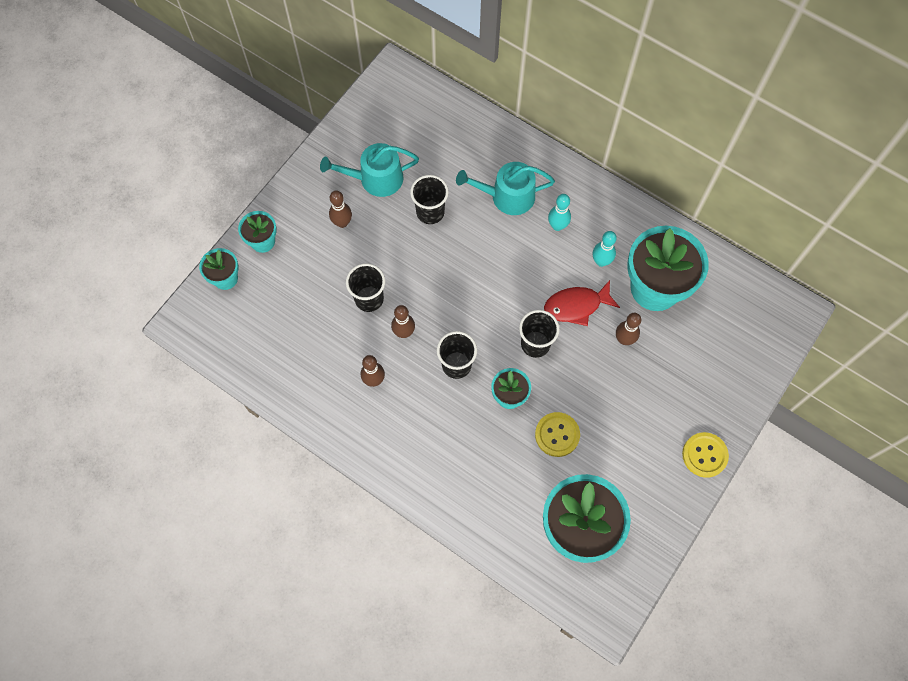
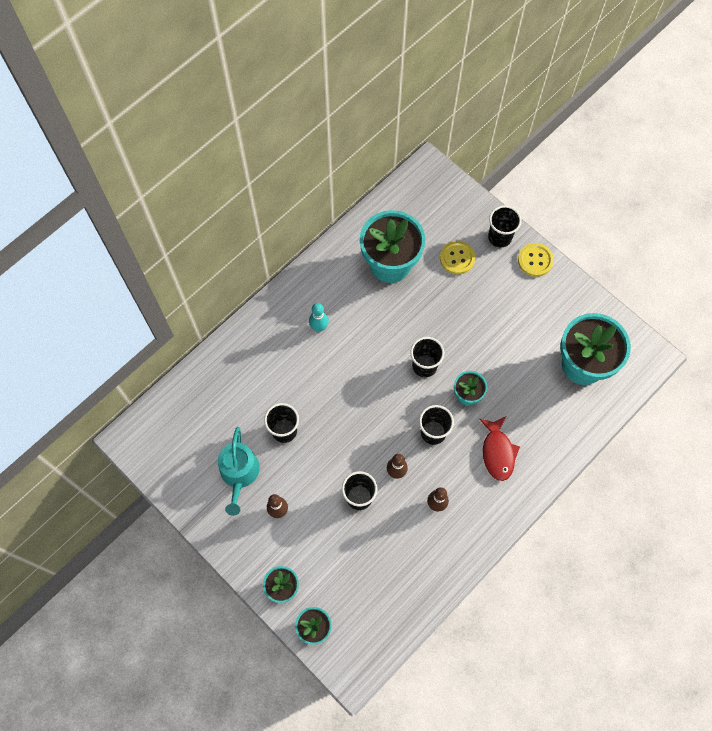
camera: 80 degrees left, 0 degrees up
(507, 196) = (282, 362): turquoise watering can -> none
(557, 435) = (505, 364): yellow button -> yellow button (457, 258)
(576, 306) = (396, 327): red fish -> red fish (497, 452)
(601, 261) = (359, 299): turquoise bowling pin -> none
(624, 339) = (431, 297): brown bowling pin -> none
(725, 408) = (499, 237): none -> black cup

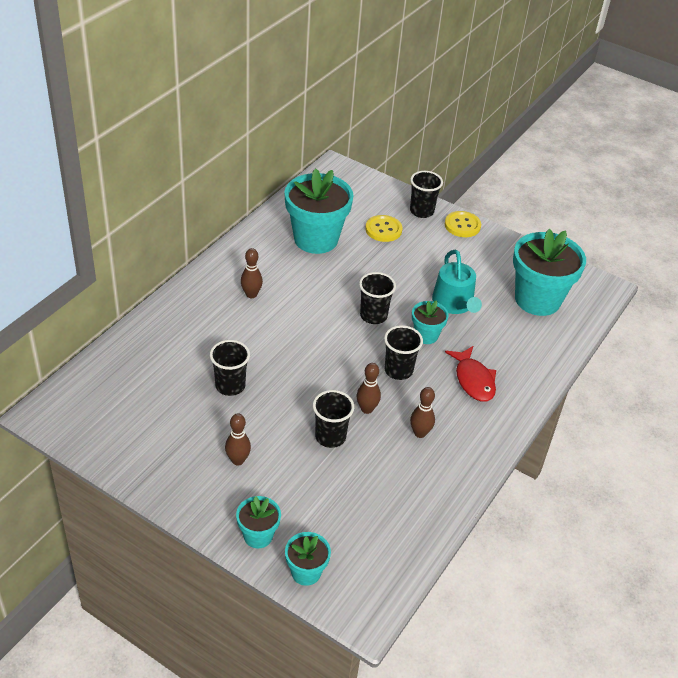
camera: 15 degrees left, 25 degrees down
(239, 474) = (184, 431): turquoise watering can -> turquoise watering can (454, 304)
(319, 327) = (251, 294): turquoise bowling pin -> brown bowling pin

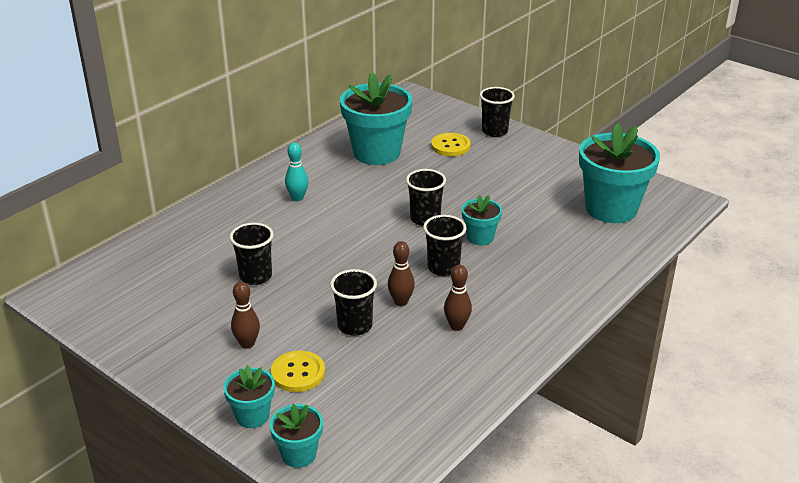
camera: 10 degrees right, 10 degrees down
(251, 294) = (297, 198): brown bowling pin -> turquoise bowling pin
(454, 304) = (516, 210): turquoise watering can -> none
(462, 225) = (537, 143): yellow button -> yellow button (298, 373)
(473, 380) = (526, 279): red fish -> none

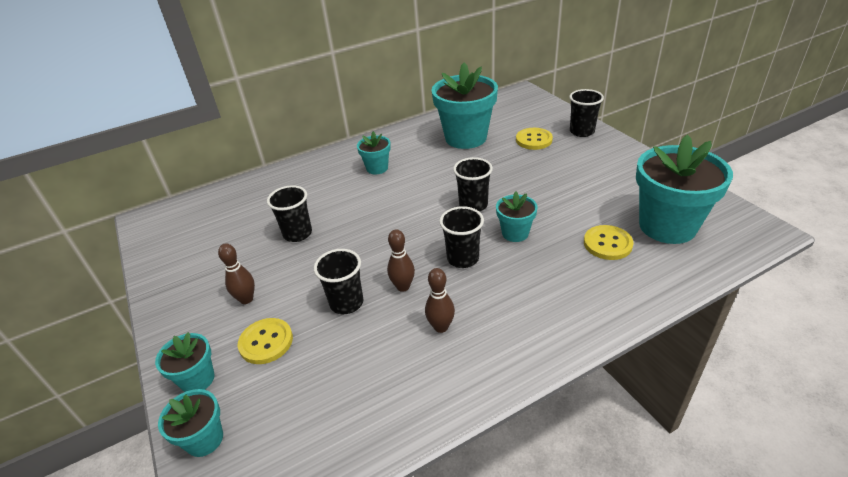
camera: 25 degrees right, 5 degrees up
(297, 198) = (377, 168): turquoise bowling pin -> turquoise flower pot
(567, 232) = (607, 244): none -> yellow button

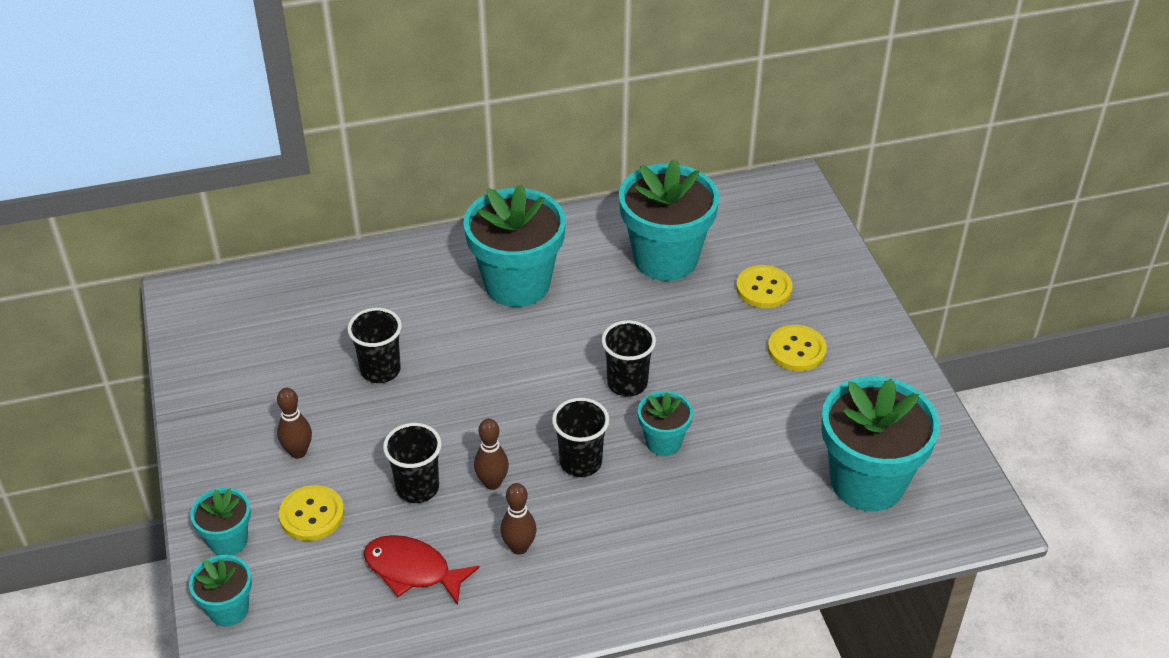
camera: 10 degrees right, 5 degrees up
(361, 365) = (413, 570): none -> red fish
(377, 168) = (517, 284): turquoise flower pot -> turquoise flower pot, size x2.01
(581, 131) = (843, 290): black cup -> none
(607, 244) = (774, 488): yellow button -> yellow button (796, 350)

